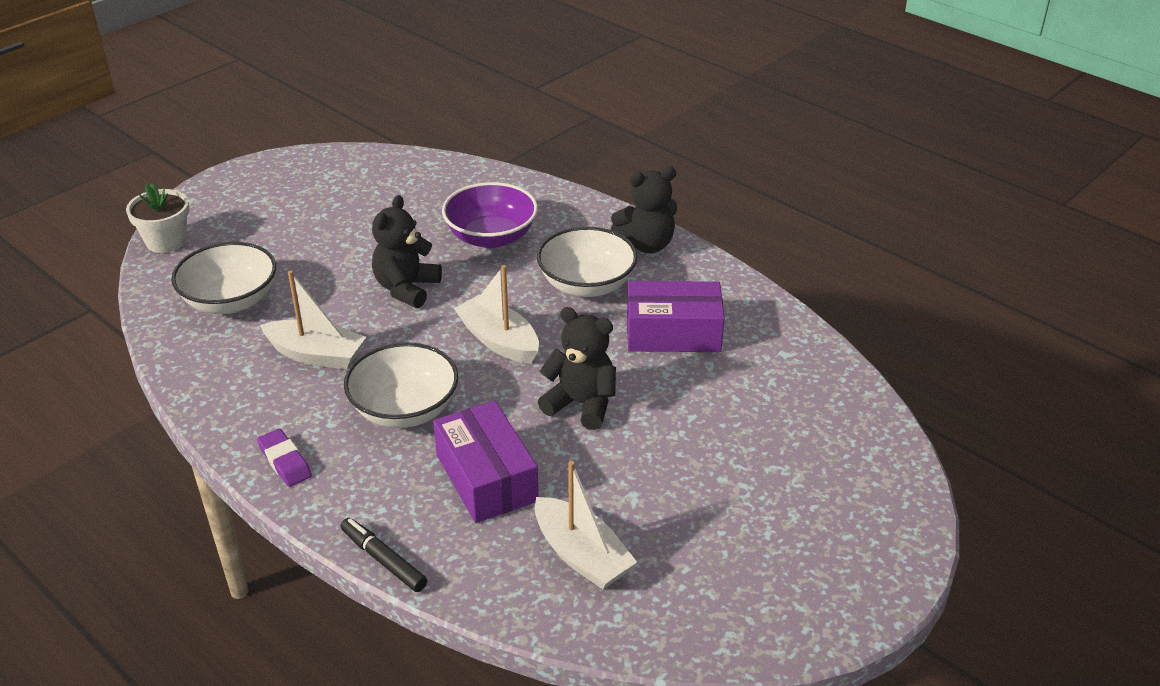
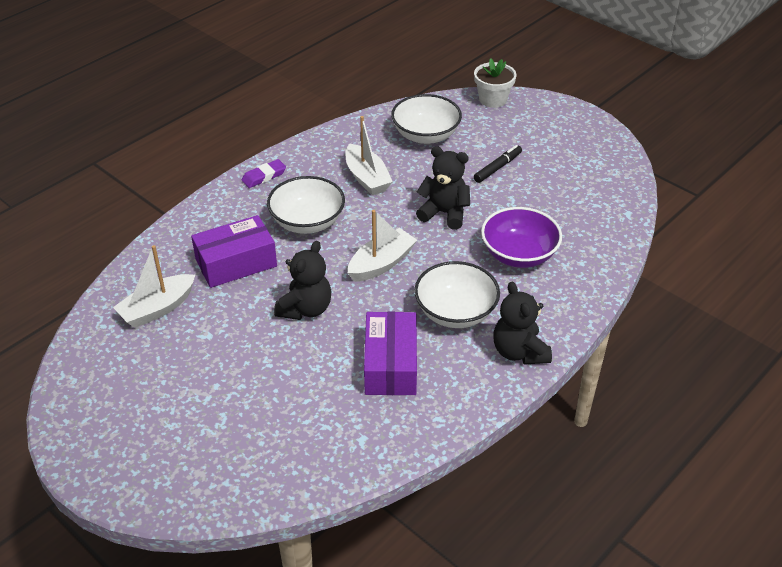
camera: 90 degrees right, 5 degrees up
(316, 355) = (367, 178): white boat -> white boat turned 45 degrees counterclockwise
(383, 560) = (173, 223): black marker -> black marker (497, 168)

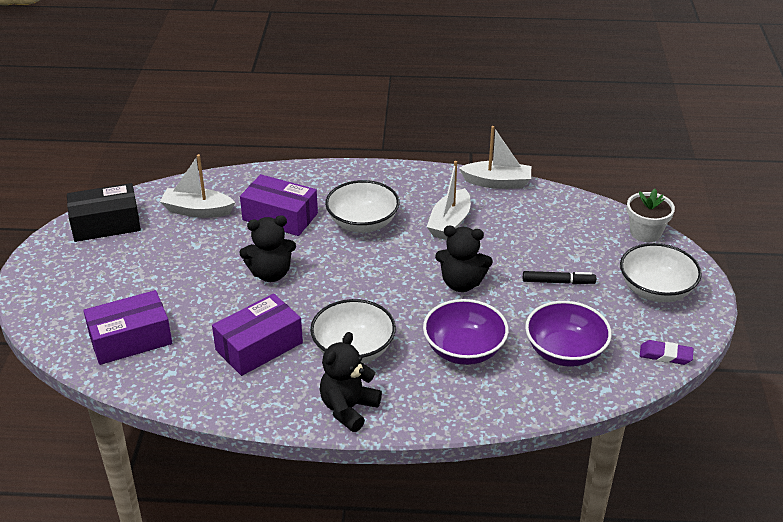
camera: 50 degrees right, 5 degrees down
(92, 381) = (106, 224): none -> black box
(264, 176) = (385, 176): purple eraser -> purple eraser (665, 355)
(287, 445) = (130, 339): none -> purple box
(381, 263) = (362, 283): white boat -> white boat (497, 182)
(425, 135) = (544, 223): white bowl -> white bowl (656, 290)
(444, 213) = (461, 283): black teddy bear -> black teddy bear turned 120 degrees clockwise
(572, 208) = (565, 351): none -> purple bowl

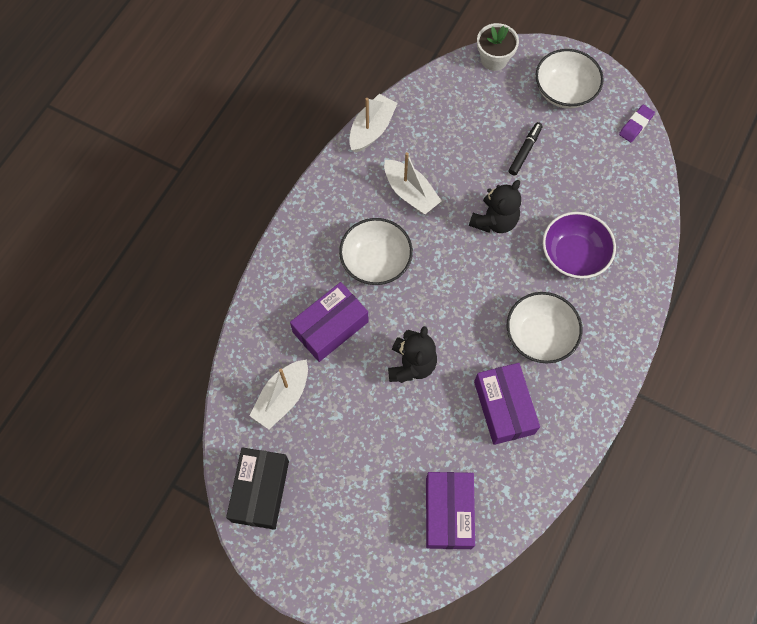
camera: 65 degrees left, 30 degrees up
(348, 408) = (604, 366): black teddy bear -> none
(565, 351) = (604, 187): purple bowl -> none

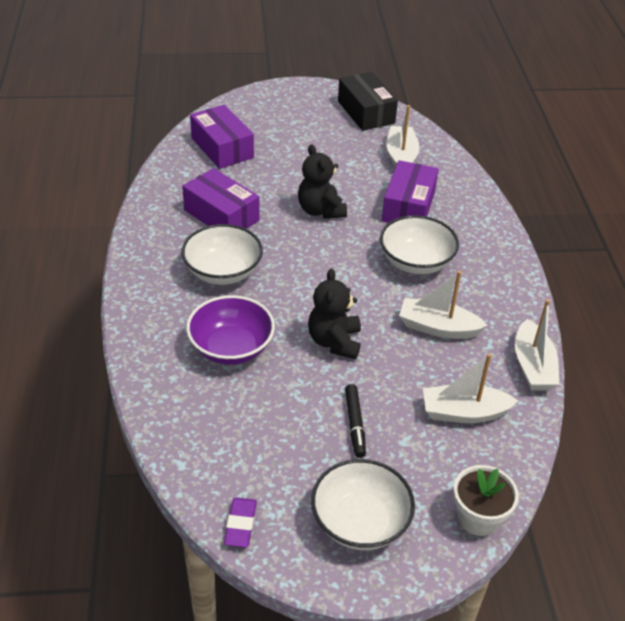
camera: 145 degrees right, 25 degrees down
(448, 122) = (463, 412): none -> white boat

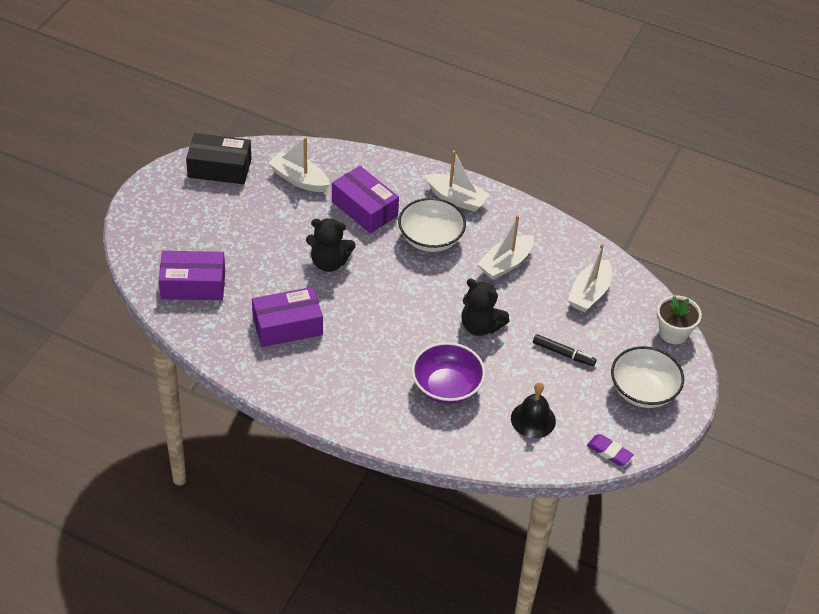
camera: 60 degrees left, 5 degrees up
(223, 272) = (359, 355): white bowl -> none
(239, 434) = (533, 419): none -> black bell
(532, 366) = (573, 236): white boat -> white boat (456, 199)

